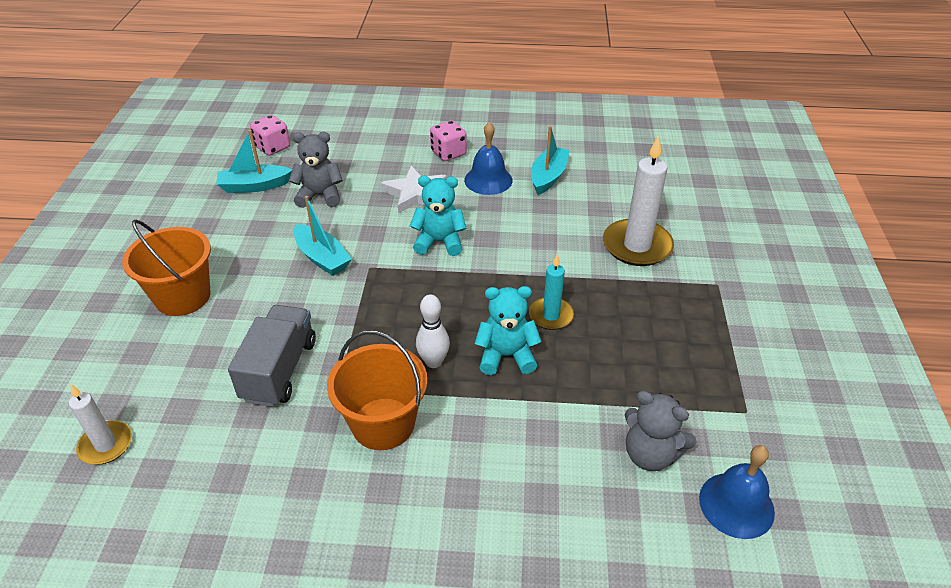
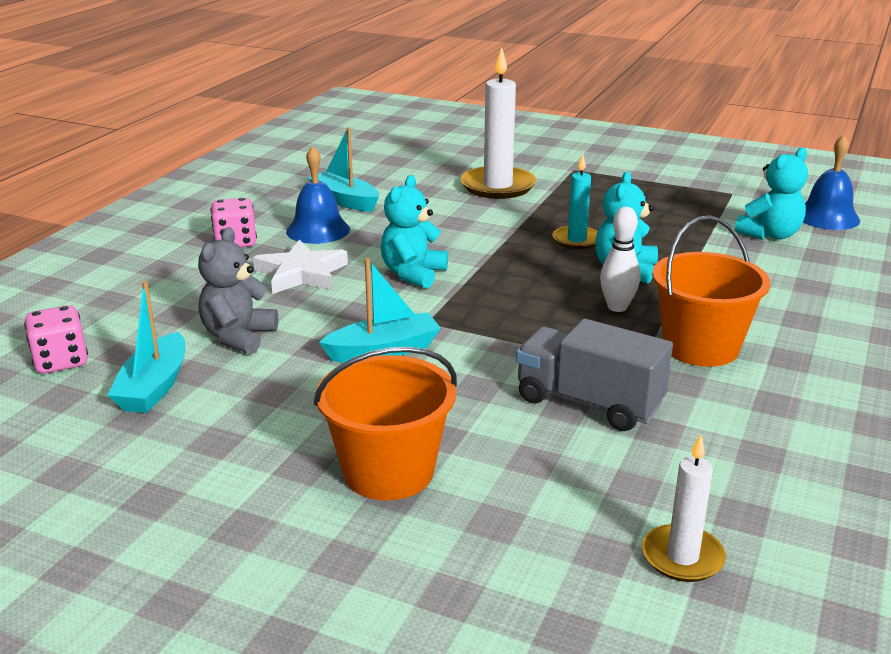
camera: 70 degrees left, 15 degrees down
(650, 454) = (770, 235): grey teddy bear -> turquoise teddy bear

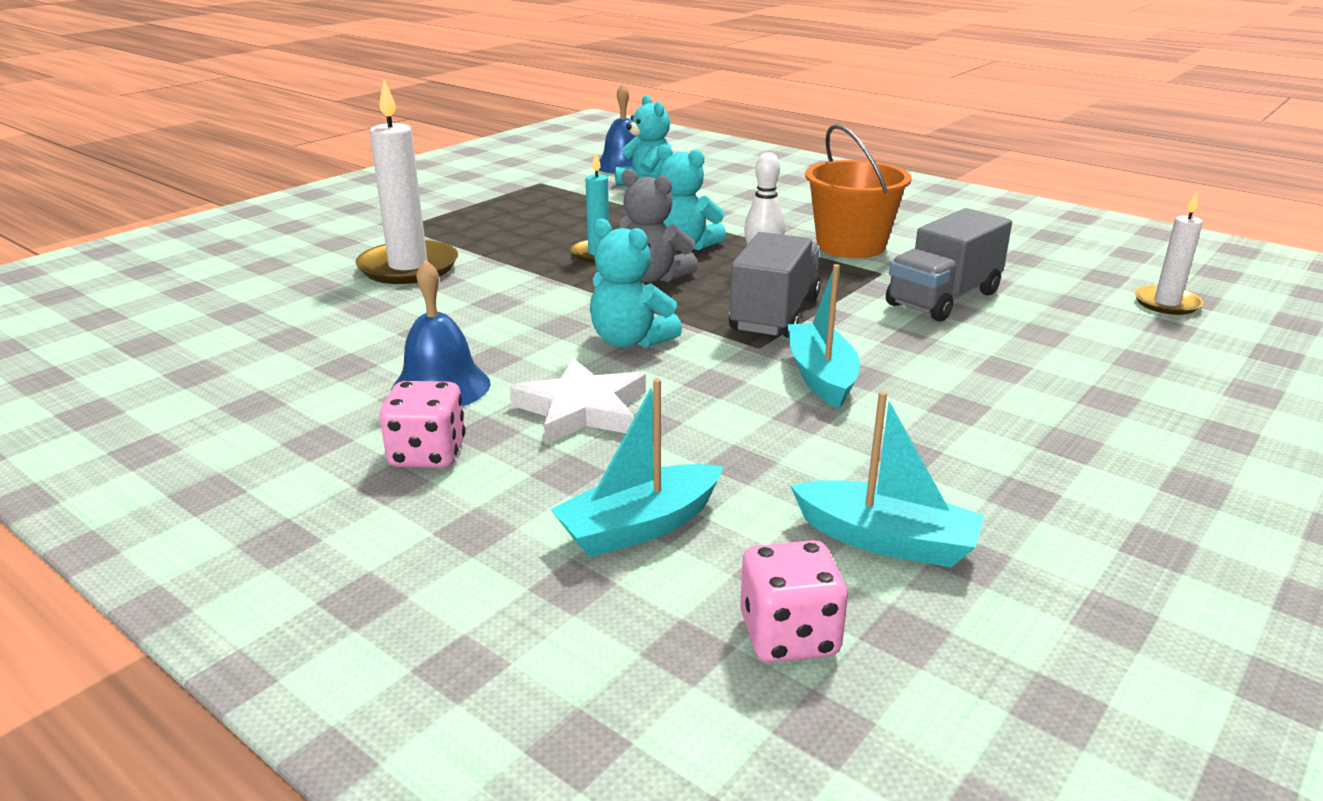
camera: 75 degrees left, 0 degrees up
(238, 337) = (756, 467): grey teddy bear -> grey teddy bear (653, 277)
(345, 201) = (351, 359): turquoise boat -> turquoise boat (639, 526)
(388, 472) = (1073, 398): orange bucket -> none
(495, 322) = (774, 314): none -> grey truck

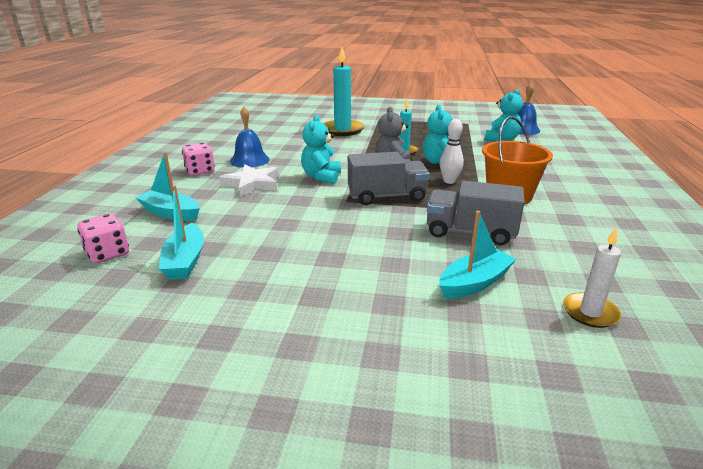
camera: 60 degrees right, 0 degrees up
(408, 267) = (342, 130): white candle -> turquoise candle
(821, 377) = (329, 220): turquoise boat -> turquoise boat (474, 283)

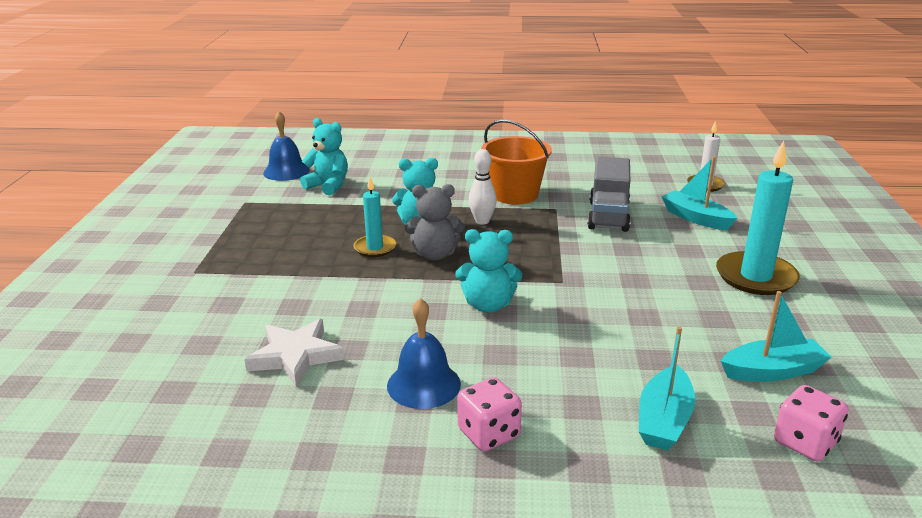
camera: 95 degrees left, 0 degrees up
(252, 184) = (530, 363): white star -> white star (295, 356)
(342, 130) = (255, 303): turquoise candle -> turquoise candle (755, 277)
(387, 197) = (540, 256): grey truck -> none

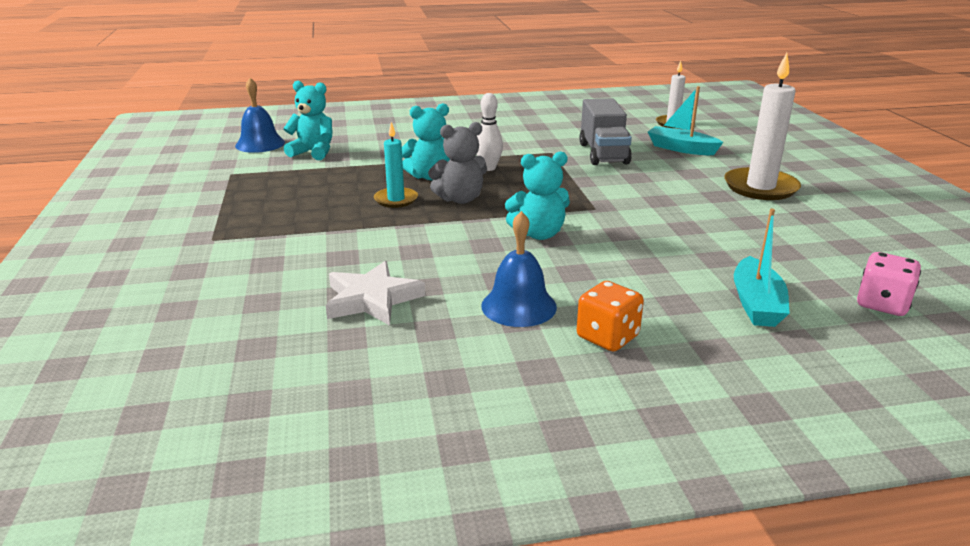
camera: 15 degrees left, 0 degrees up
(489, 433) = (607, 337): pink dice -> orange dice
(515, 194) = (506, 144): orange bucket -> none
(755, 277) = (760, 187): turquoise candle -> white candle
(772, 371) = (821, 255): turquoise boat -> none

